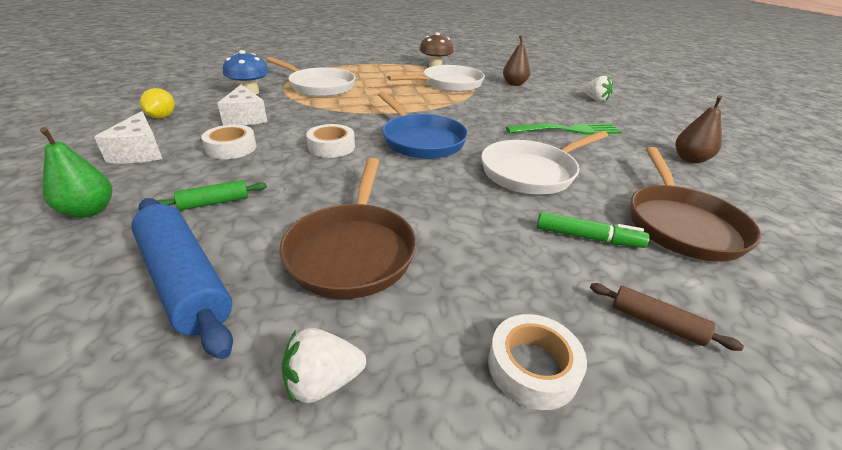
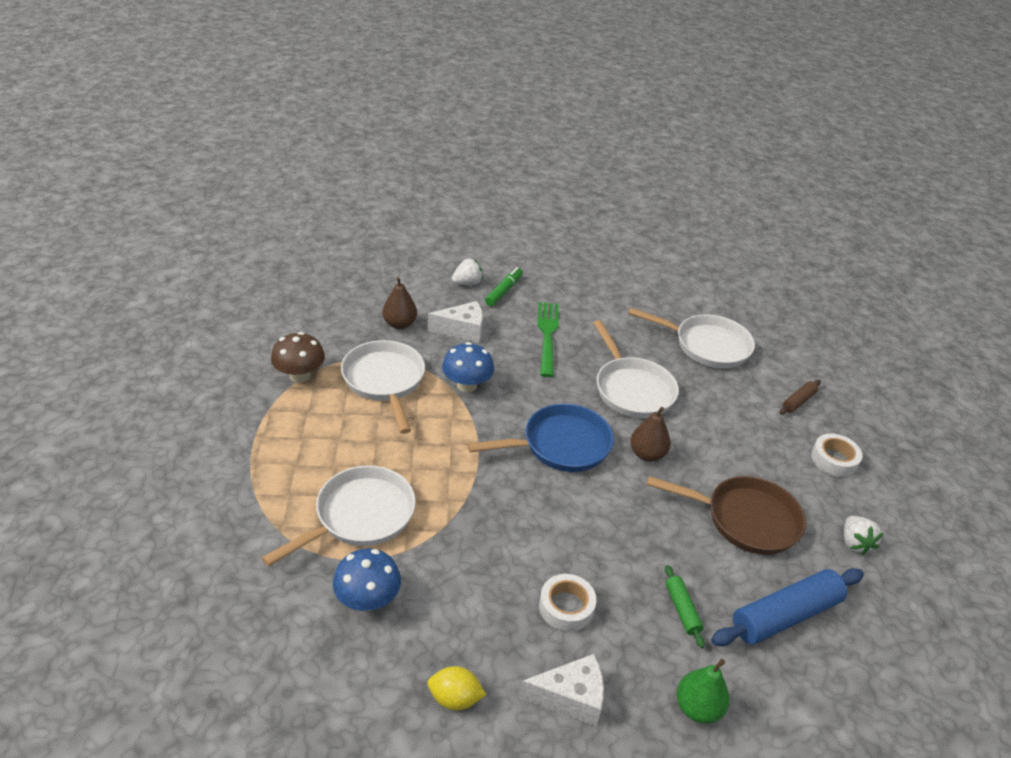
camera: 80 degrees left, 5 degrees up
(245, 117) = (473, 599): white cheese -> white cheese (462, 330)
(331, 147) = (570, 518): white tape -> none
(467, 105) = (467, 385): none -> blue mushroom
(587, 238) = (724, 395): green marker -> green marker (504, 291)
(680, 224) = (707, 345): brown pan -> white pan
(690, 159) = (613, 292): brown pear -> brown pear (647, 454)

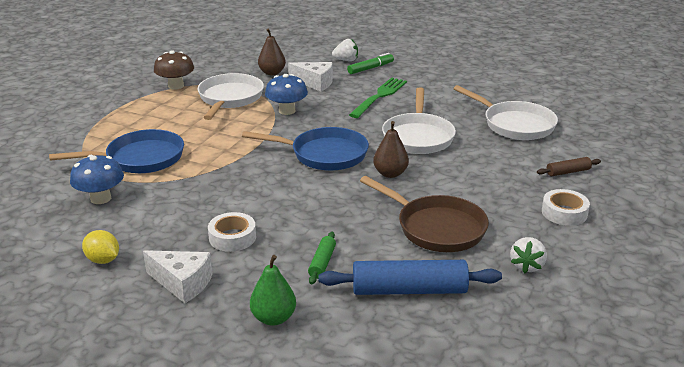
camera: 30 degrees right, 10 degrees down
(360, 516) = (140, 159): white pan -> blue pan

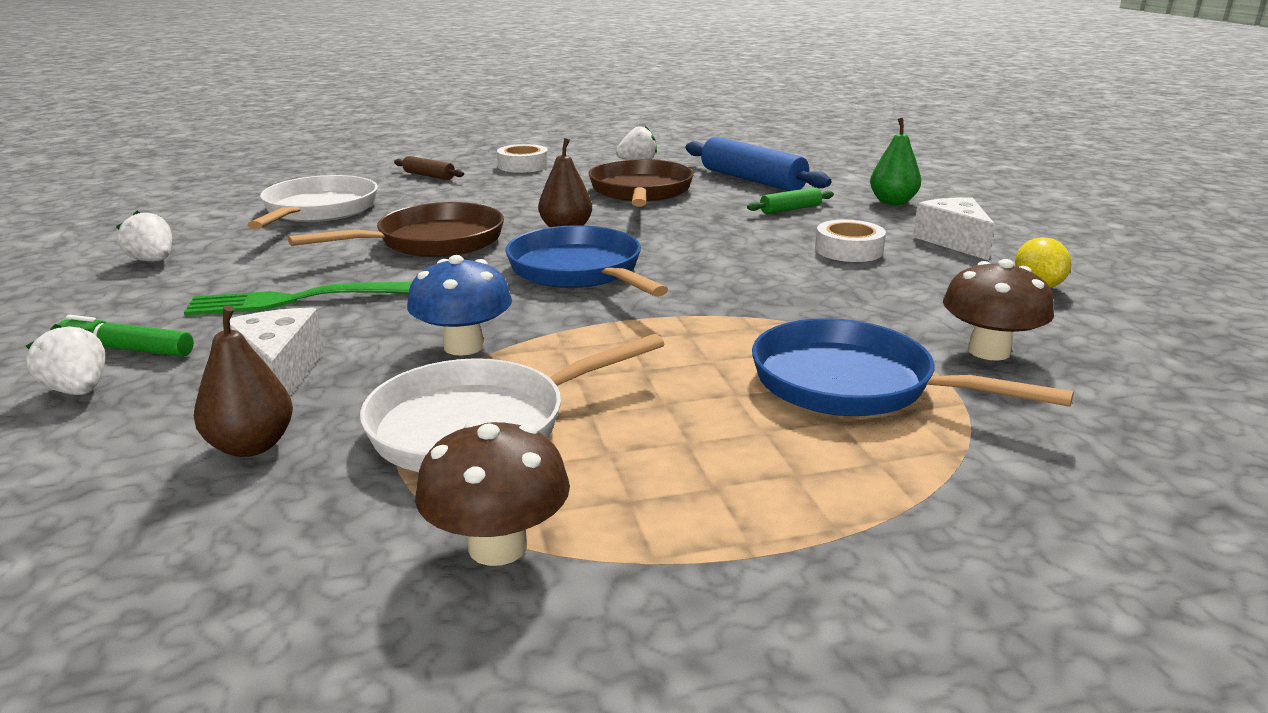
camera: 130 degrees left, 5 degrees down
(101, 198) = (988, 351): blue mushroom -> brown mushroom
(418, 137) = (433, 242): white pan -> brown pan
(470, 82) = (153, 261): none -> white strawberry

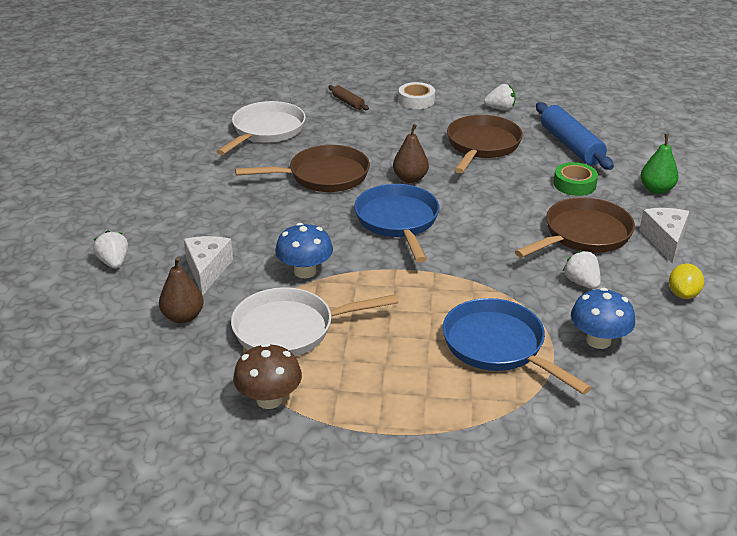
camera: 20 degrees right, 10 degrees up
(127, 349) = (140, 237): green marker -> none
(153, 261) = (163, 164): white strawberry -> white strawberry (581, 282)
(296, 300) = (230, 215): green fork -> none
(790, 209) = (574, 184): green rolling pin -> green tape
(848, 250) = (583, 235): white tape -> brown pan
(988, 351) = (598, 340): brown mushroom -> blue mushroom

